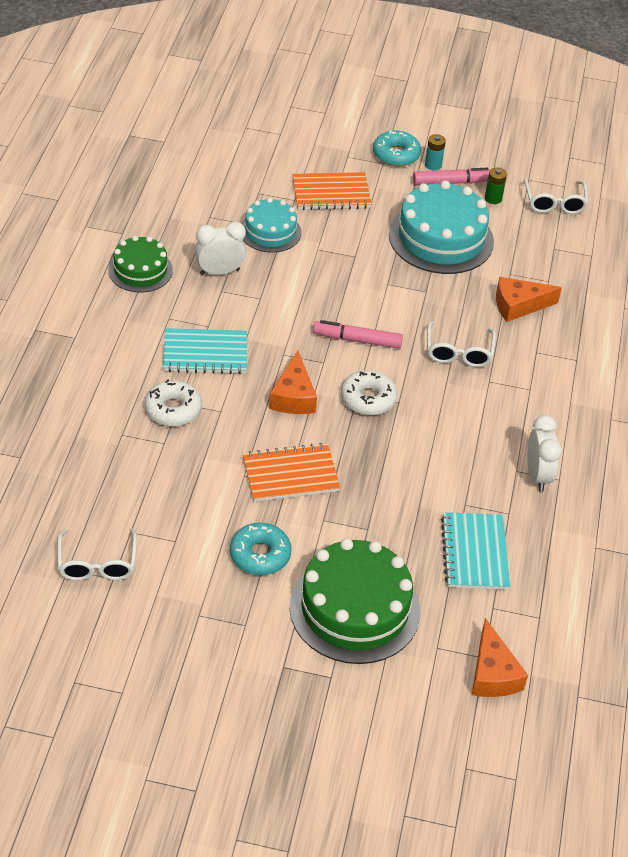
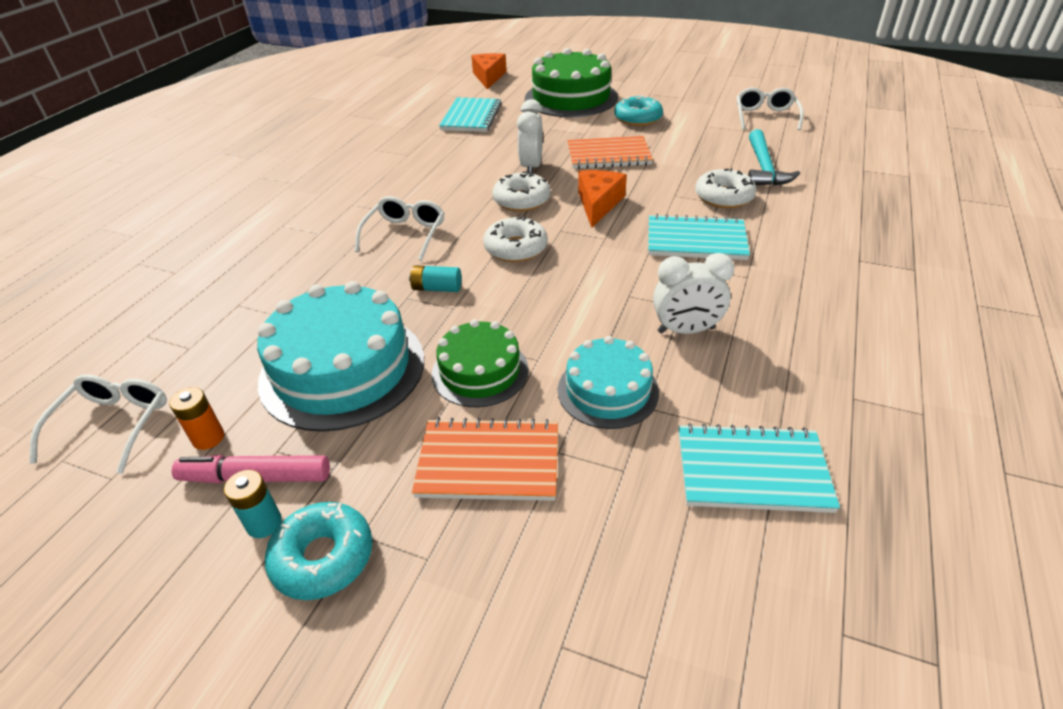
camera: 165 degrees left, 5 degrees down
(123, 457) = (764, 168): none -> turquoise hammer
(140, 270) = (803, 337): green cake -> green cake (480, 371)
(190, 195) = (752, 471): none -> turquoise notebook
(357, 340) = (516, 248): pink marker -> white donut
(407, 299) = (437, 288): none -> turquoise battery
(493, 198) = (208, 438): green battery -> orange battery
(518, 305) = (301, 277): orange cheese -> none
(537, 476) = (392, 151): white clock -> white clock (531, 167)

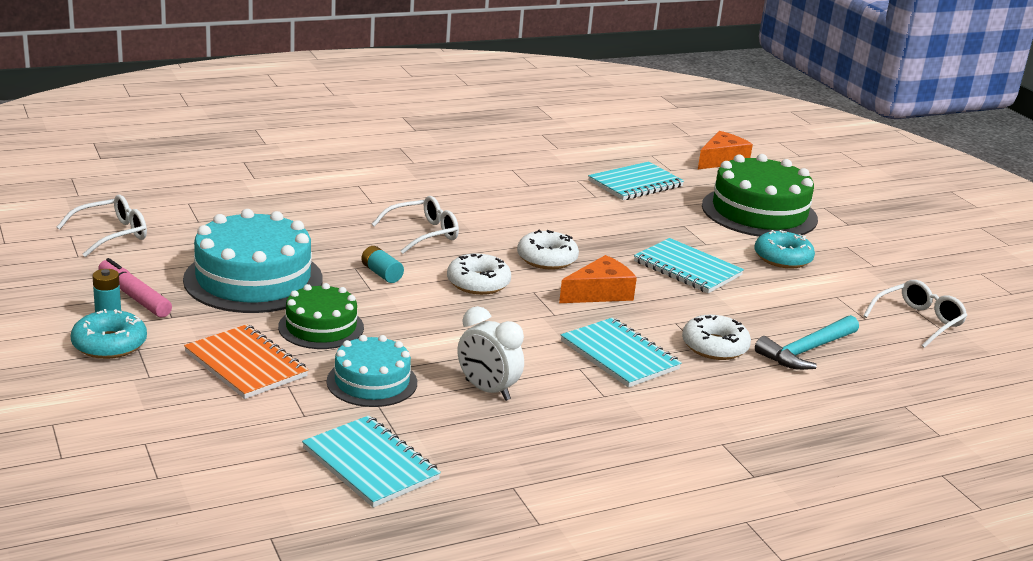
camera: 40 degrees right, 15 degrees down
(208, 438) = (141, 267): orange battery -> none
(531, 167) = (603, 243): white clock -> none
(608, 155) = (687, 269): orange notebook -> turquoise notebook

